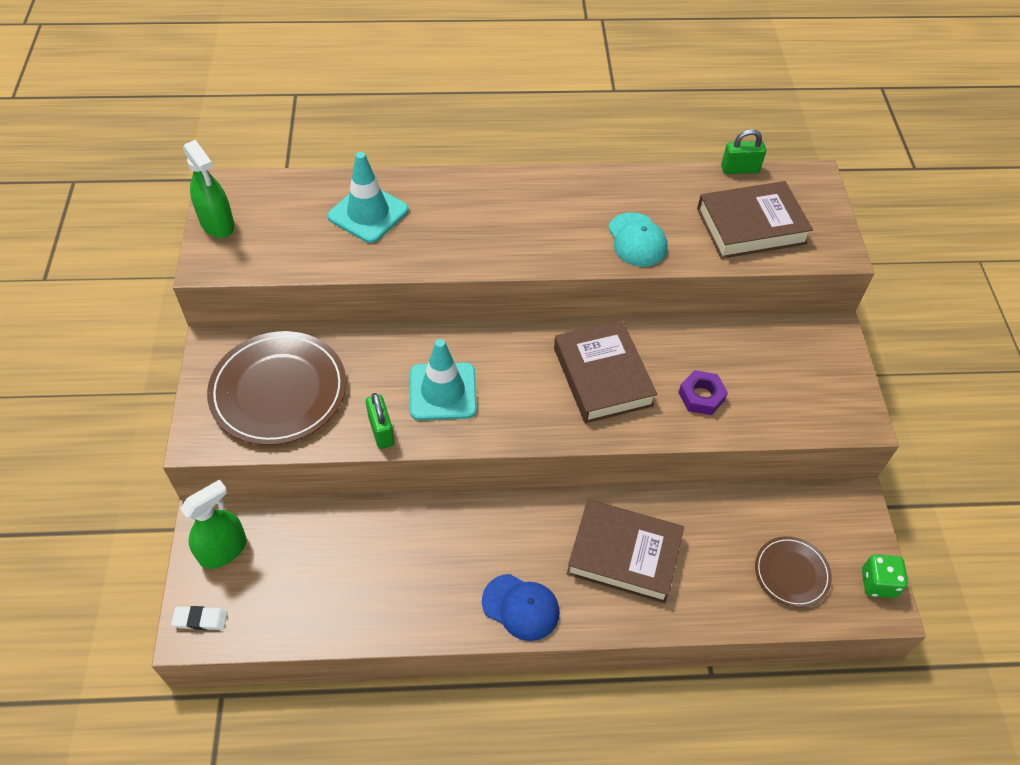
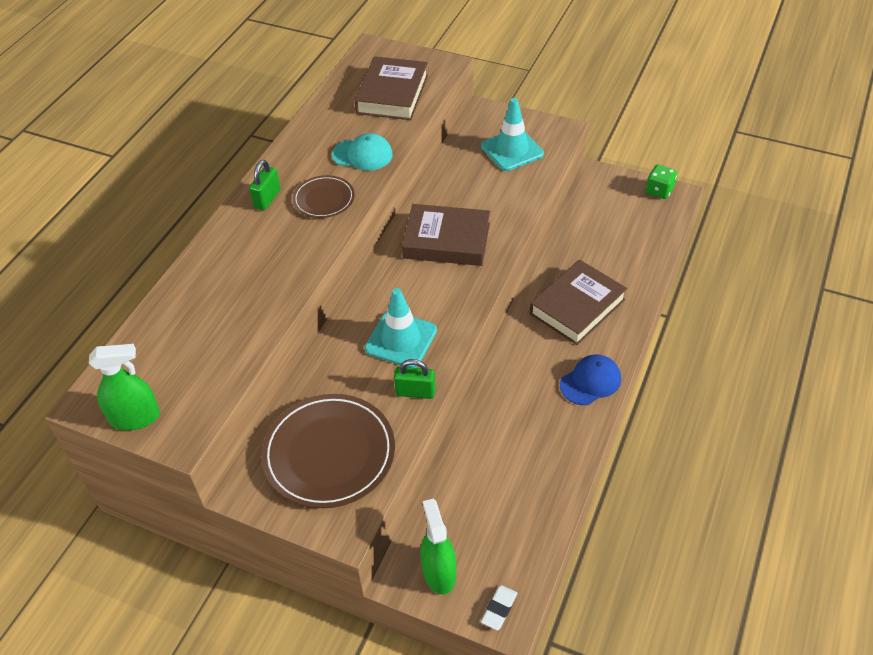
camera: 60 degrees left, 5 degrees down
(368, 213) = (210, 303): turquoise traffic cone -> turquoise traffic cone (512, 150)
(701, 396) = (496, 196): purple nut -> none
(739, 169) = (335, 78): green padlock -> green padlock (267, 199)
(791, 573) = (633, 227): brown plate -> brown plate (324, 199)

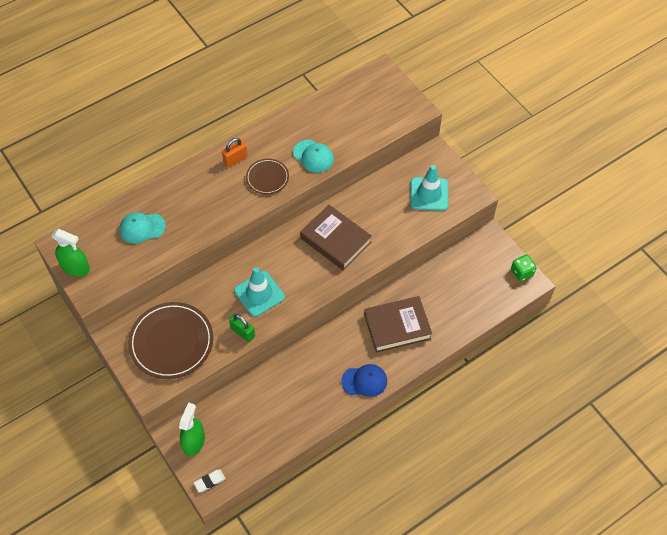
camera: 30 degrees right, 10 degrees up
(199, 326) = (142, 228): none -> turquoise cap
(267, 199) = (235, 159): green padlock -> orange padlock
(392, 94) = (366, 117): brown book -> none

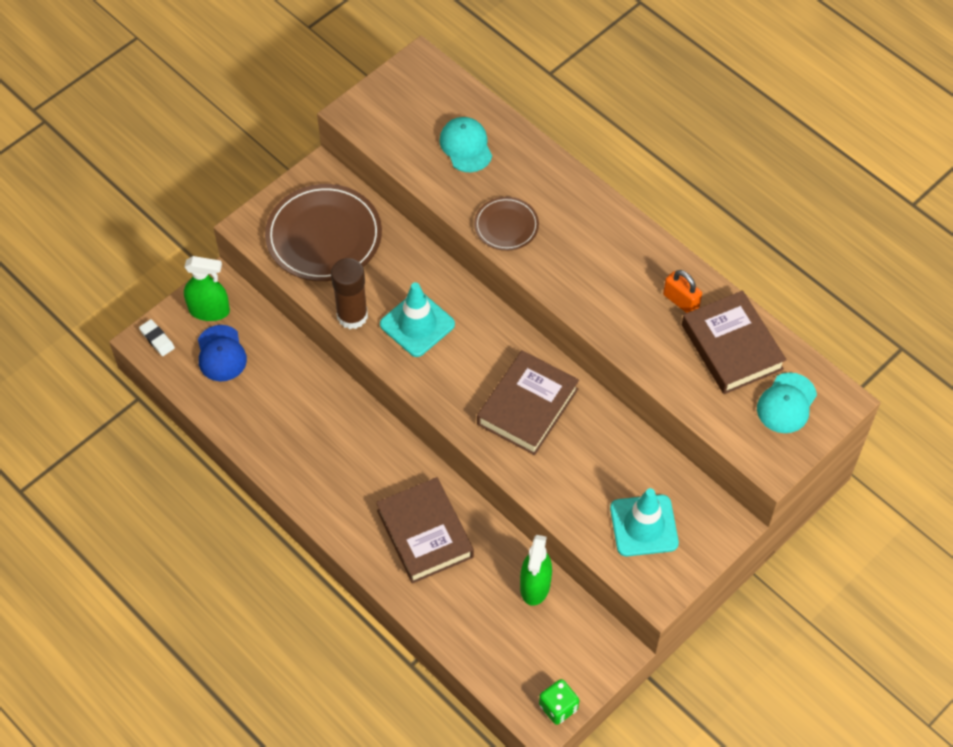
camera: 80 degrees right, 0 degrees up
(76, 268) = (389, 89): green spray bottle -> green spray bottle (535, 585)
(235, 159) = (609, 232): orange padlock -> orange padlock (681, 301)
(243, 332) = (352, 316): green padlock -> brown glue stick
(267, 178) = (586, 278): brown plate -> brown plate (506, 226)
(313, 156) = (640, 331): turquoise cap -> turquoise cap (786, 403)
(335, 113) = (732, 347): none -> brown book
(364, 381) = (328, 502): blue cap -> blue cap (221, 353)

